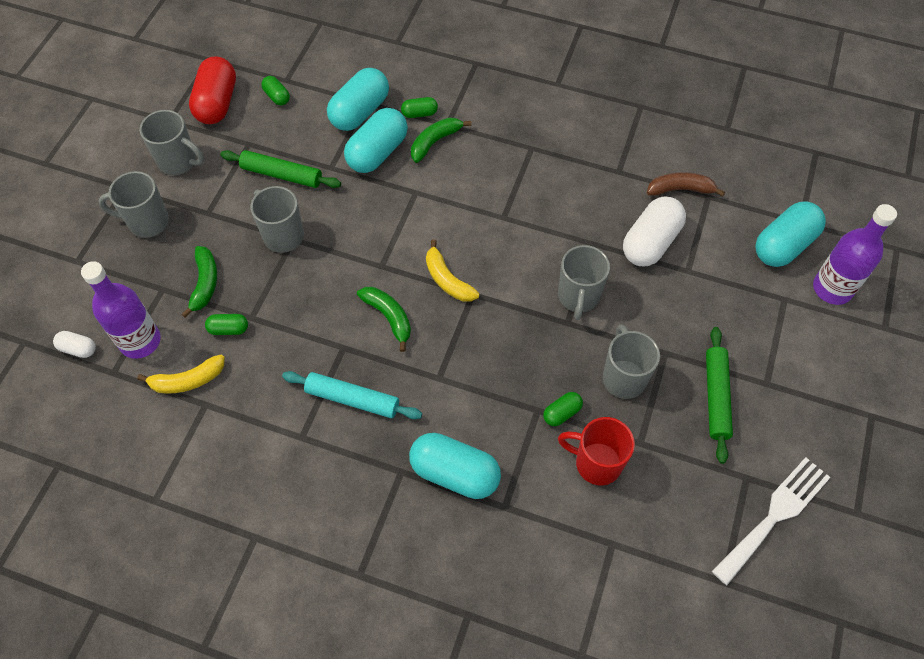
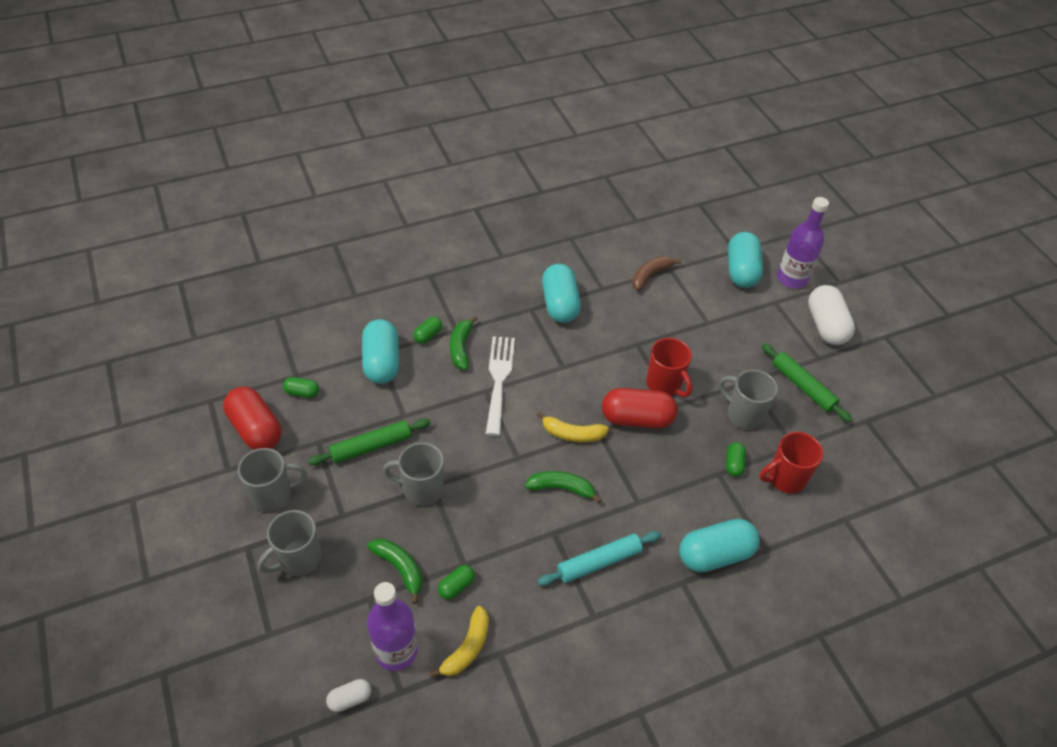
camera: 45 degrees left, 10 degrees down
(377, 152) = (427, 382): turquoise capsule -> turquoise capsule (560, 304)
(518, 308) = (636, 419): none -> red capsule
(578, 297) = (664, 384): grey mug -> red mug
(650, 242) = (669, 320): white capsule -> white capsule (826, 325)
(774, 515) = (902, 431): white fork -> white fork (499, 380)

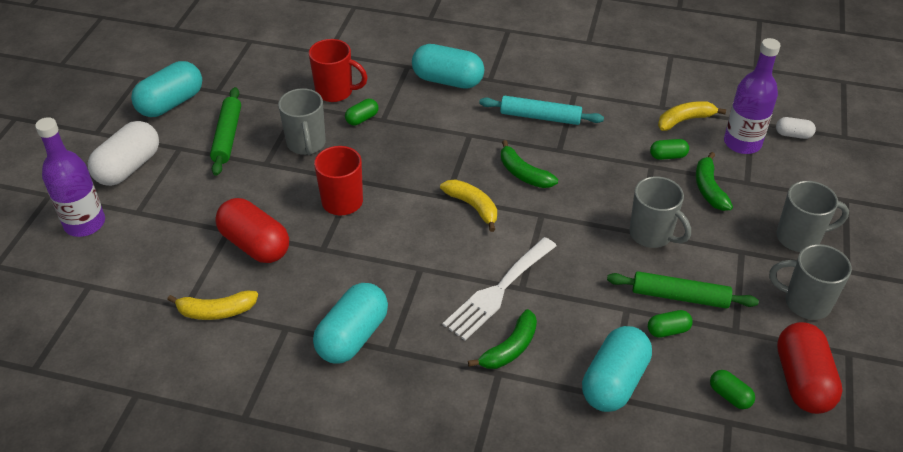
camera: 140 degrees left, 5 degrees down
(428, 335) = (537, 385): green capsule -> green capsule (668, 330)
(636, 419) = (401, 188): red capsule -> red capsule (255, 244)
(650, 276) = (216, 311): brown banana -> yellow banana
(741, 271) = (118, 260): turquoise capsule -> turquoise capsule (171, 103)

